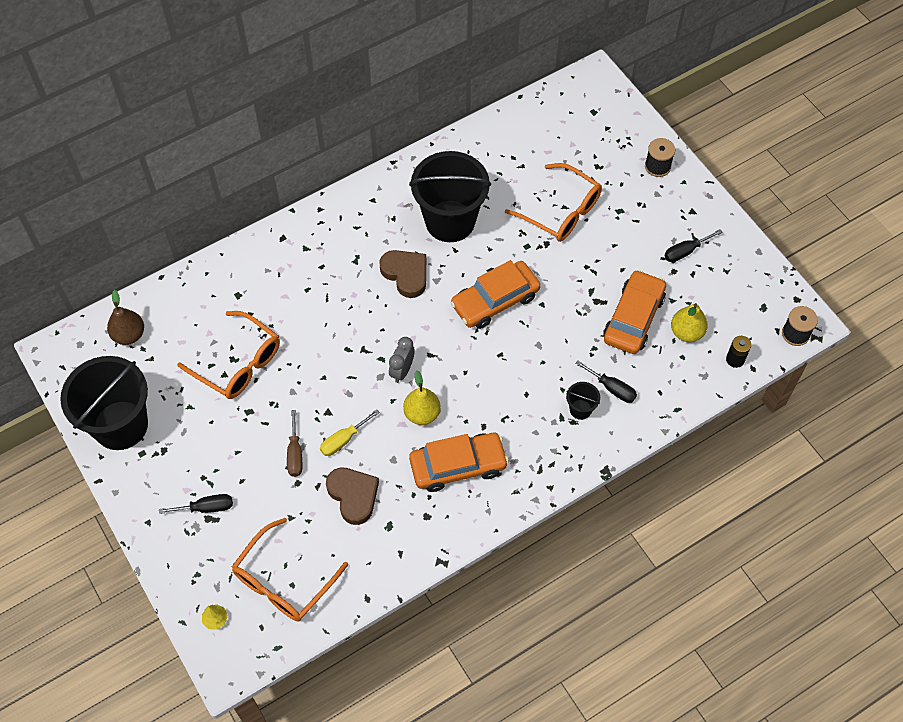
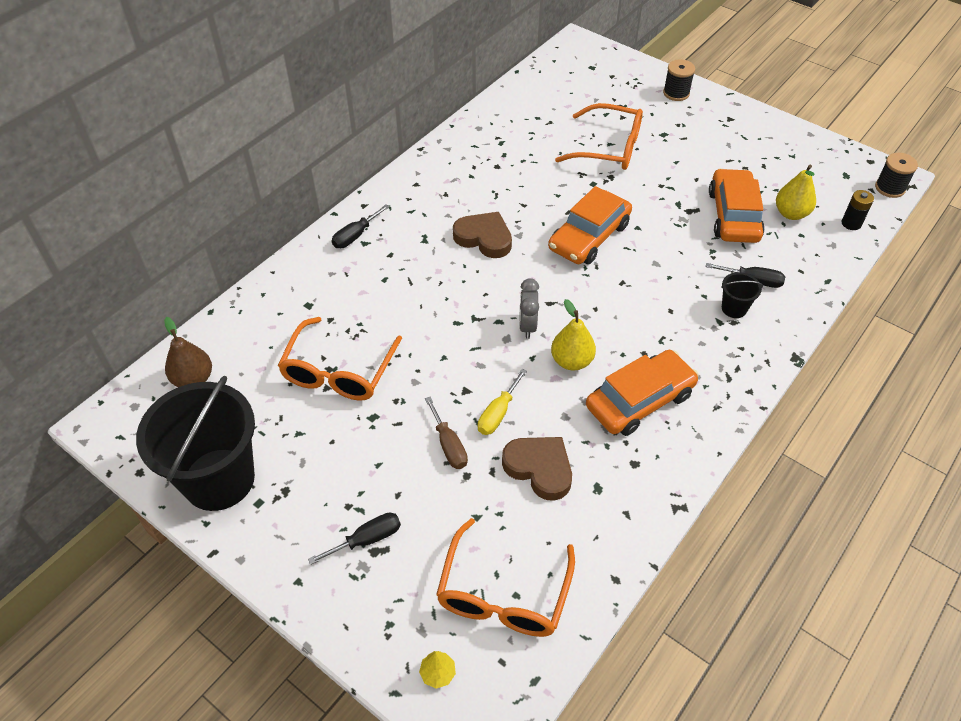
camera: 20 degrees left, 10 degrees down
(238, 363) = (338, 371): orange glasses -> orange glasses turned 90 degrees clockwise
(450, 221) = (505, 182): black bucket -> none
(685, 251) = (745, 150): black screwdriver -> black screwdriver (355, 236)

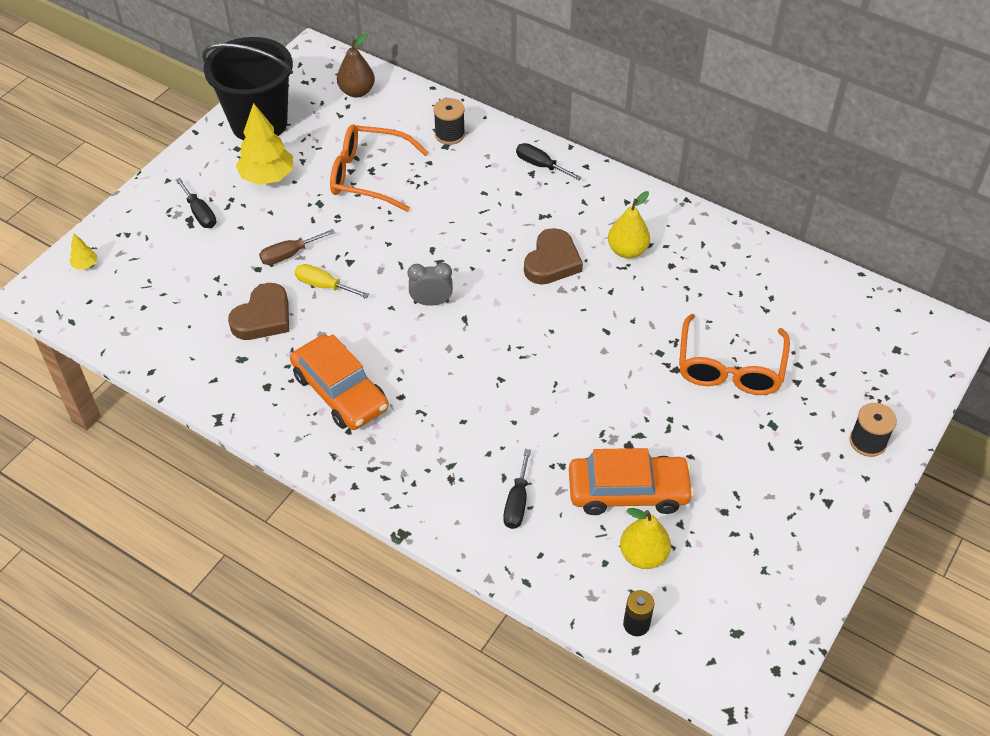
camera: 85 degrees right, 0 degrees up
(318, 468) = (267, 177): none -> yellow tree
(503, 594) = (145, 299): orange glasses -> none
(571, 361) = (388, 337): yellow pear -> yellow pear (627, 250)
(589, 237) = (568, 349): orange car -> none
(734, 308) = (471, 480): black bucket -> none
(890, 188) = (720, 686): black spool -> black spool (449, 134)

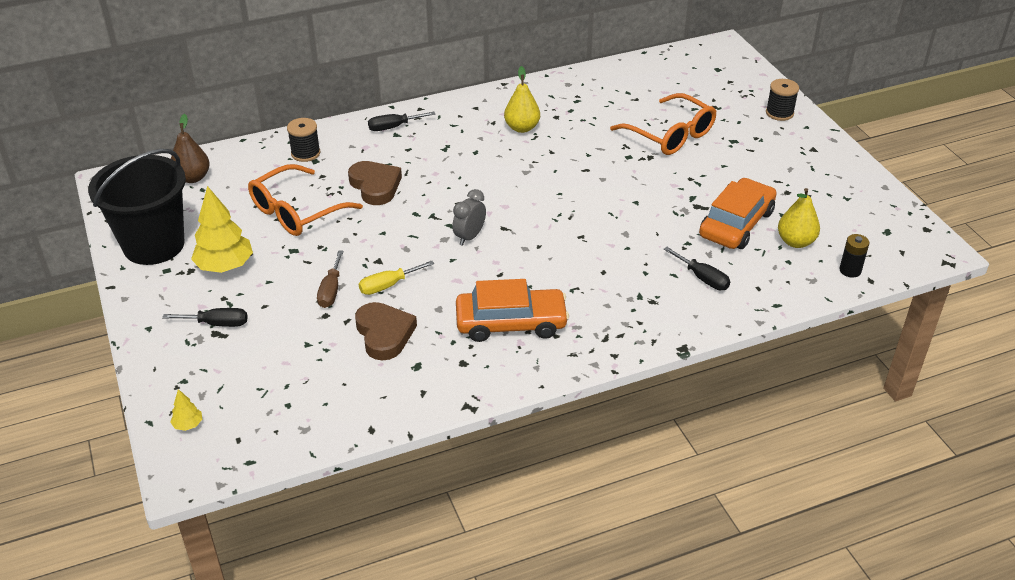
camera: 55 degrees left, 10 degrees down
(552, 261) = (494, 164): brown heart -> brown heart (375, 186)

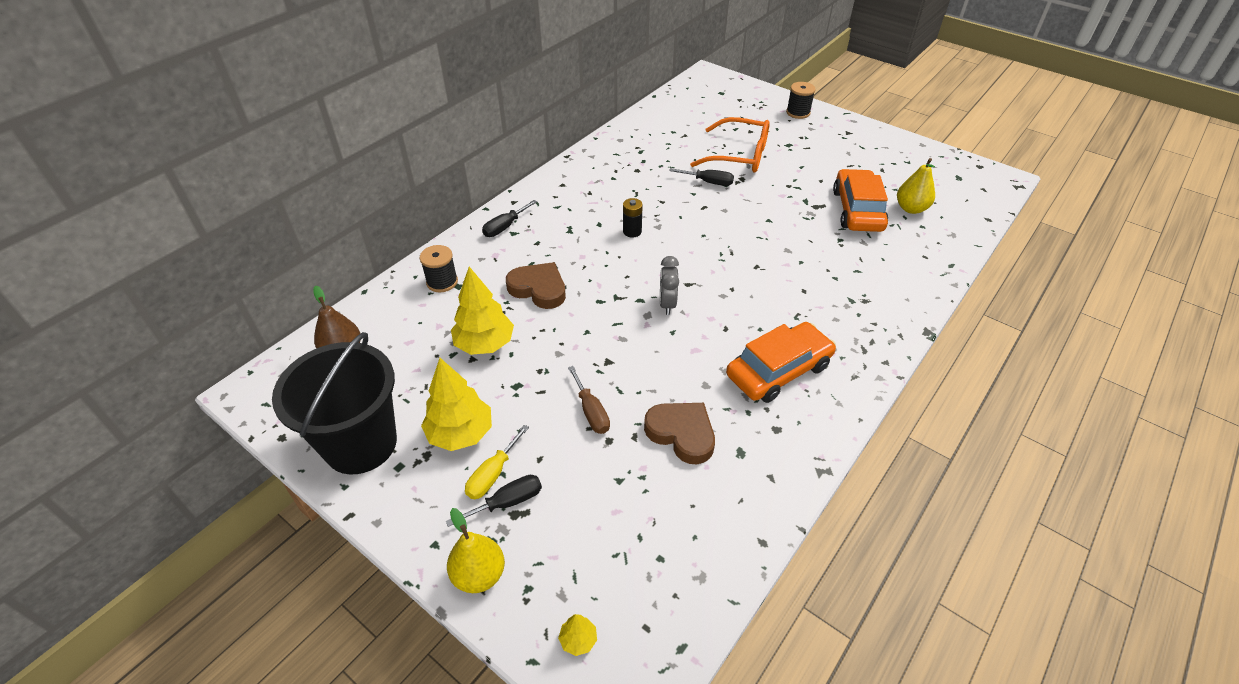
camera: 30 degrees left, 5 degrees up
(296, 212) = (484, 344): orange glasses -> yellow tree
(388, 285) = (640, 382): yellow screwdriver -> yellow screwdriver (493, 474)
(522, 128) = (618, 189): yellow pear -> yellow pear (479, 575)
(702, 278) = (880, 265): black screwdriver -> black screwdriver (709, 182)
(850, 270) = (968, 217): black battery -> black battery (632, 231)

